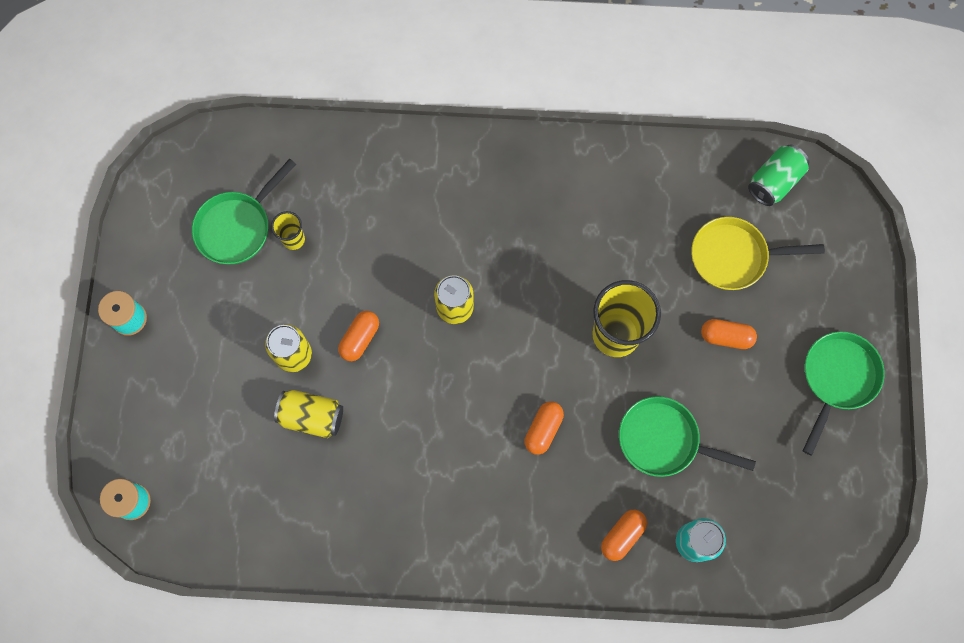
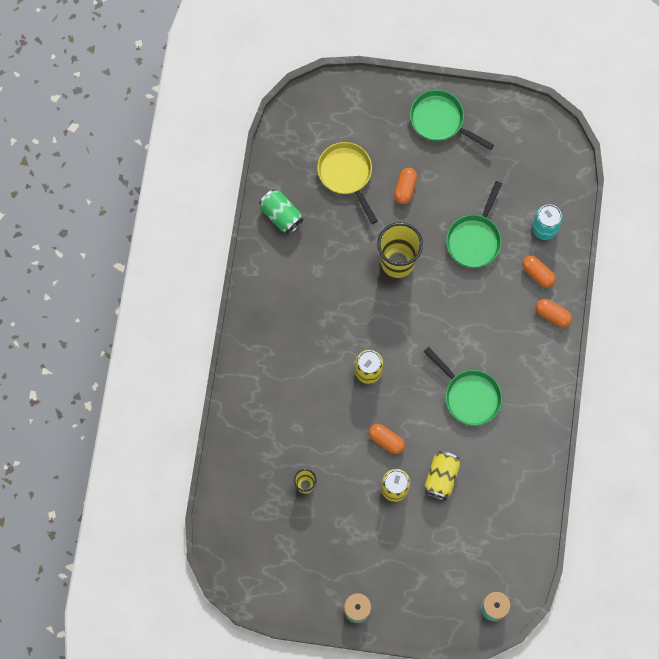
camera: 85 degrees left, 0 degrees up
(237, 226) = (291, 526): green pan -> green pan (469, 395)
(543, 430) = (462, 318): orange capsule -> orange capsule (552, 315)
(734, 256) = (347, 175): yellow pan -> yellow pan turned 150 degrees clockwise
(774, 181) = (292, 140): green can -> green can (281, 215)

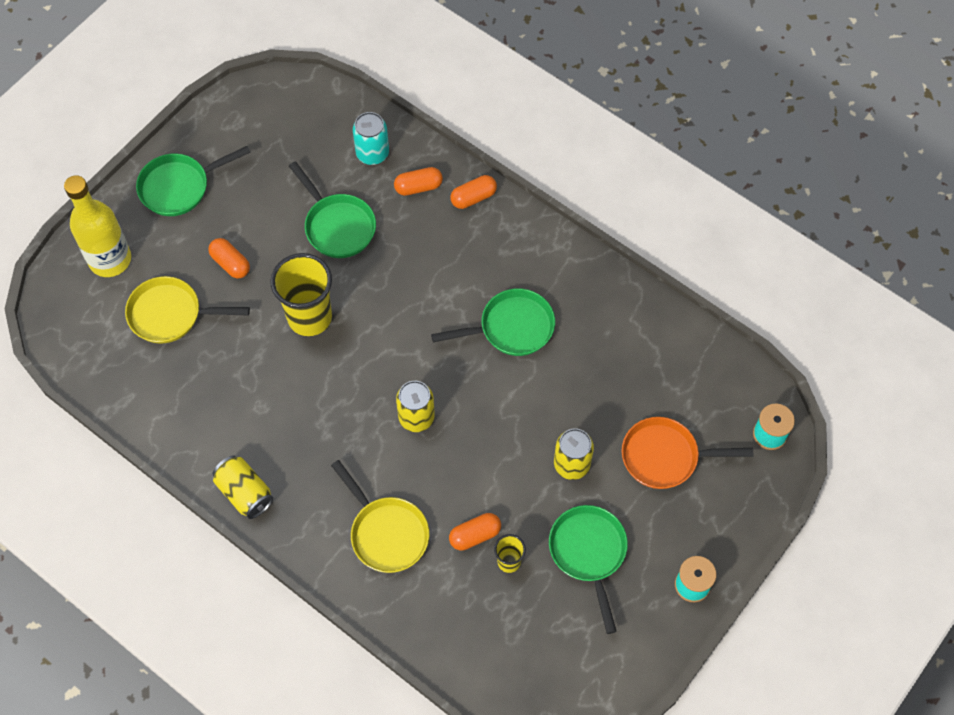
camera: 60 degrees left, 10 degrees down
(280, 398) = (386, 533): none -> yellow pan
(281, 215) = (167, 410): green can -> none
(340, 532) = (589, 553): none -> green pan
(361, 112) = (110, 259): none -> yellow bottle
(386, 440) = (509, 442): orange capsule -> orange capsule (475, 535)
(436, 547) = (665, 456): none -> orange pan
(441, 477) = (588, 407): yellow can -> yellow can (245, 492)

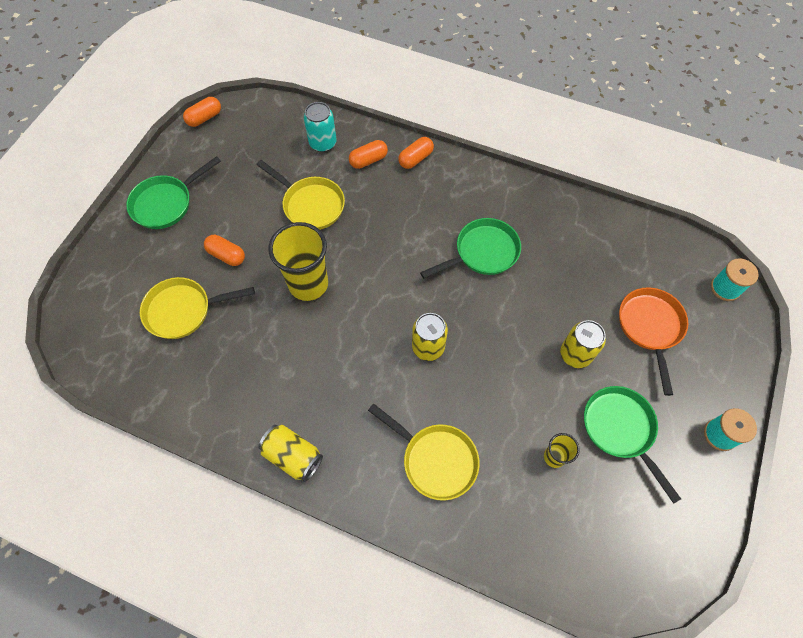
camera: 15 degrees left, 0 degrees up
(110, 259) = (117, 276): yellow bottle -> none
(337, 226) = (310, 204): green pan -> yellow pan
(475, 535) = (515, 440): orange capsule -> orange capsule (204, 118)
(665, 456) = (650, 328): orange pan -> orange pan turned 105 degrees clockwise

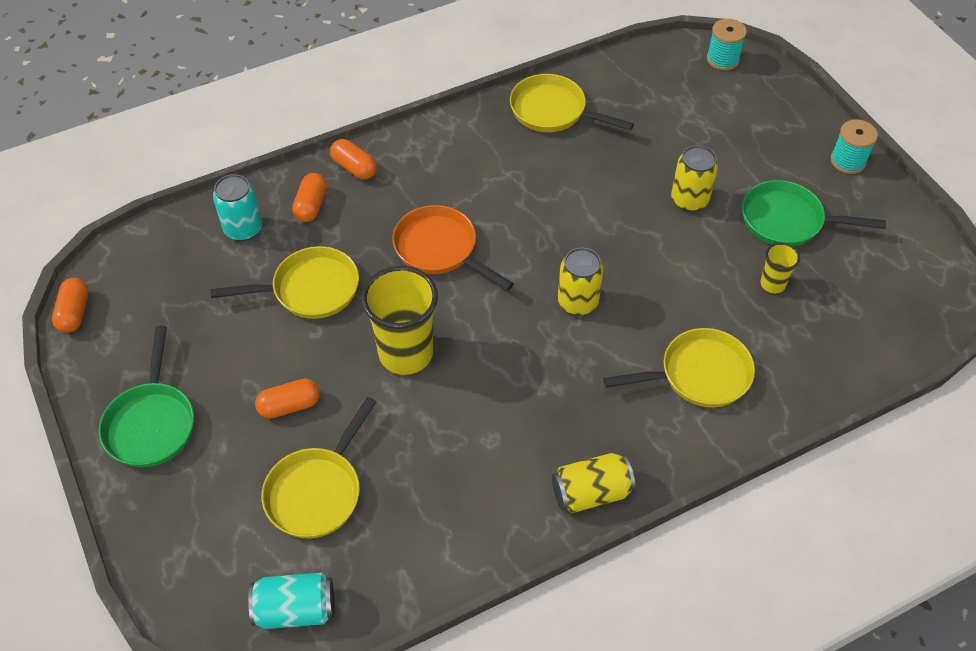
camera: 50 degrees left, 10 degrees down
(105, 356) = (295, 609): none -> turquoise can
(415, 159) = (354, 167): orange capsule -> orange capsule turned 45 degrees counterclockwise
(482, 253) = (518, 191): green pan -> none
(566, 224) = (553, 111): none -> yellow pan
(650, 328) = (712, 132): orange pan -> orange pan (440, 249)

